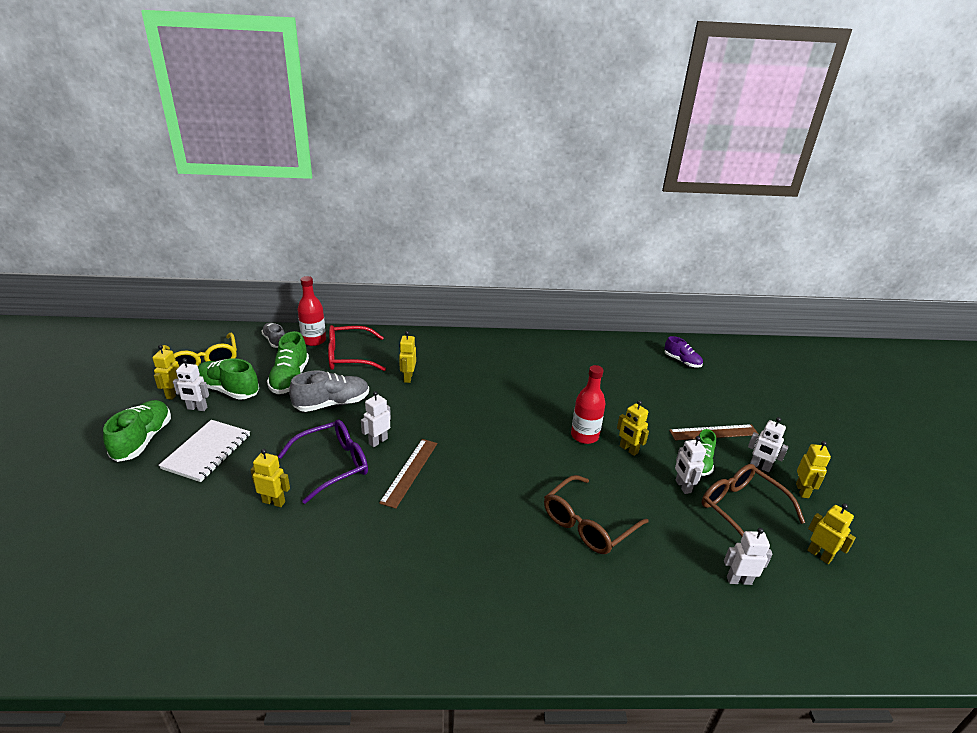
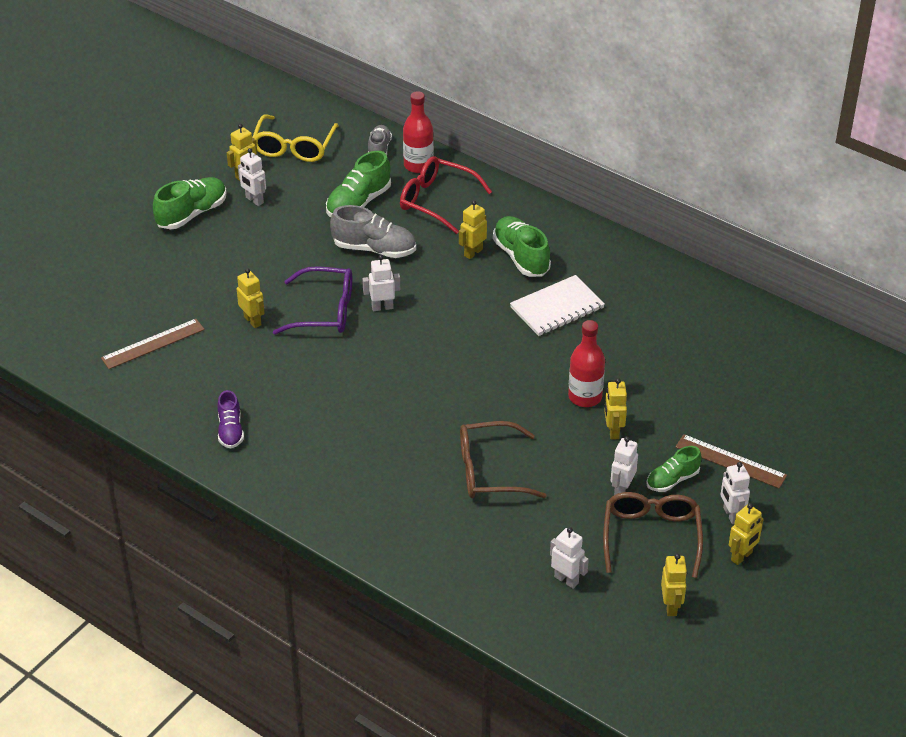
camera: 40 degrees right, 10 degrees up
(207, 452) = (233, 249): white notebook -> white notebook (557, 308)
(228, 390) = (294, 192): green shoe -> green shoe (521, 257)
(410, 472) = (383, 349): brown ruler -> brown ruler (153, 344)
(682, 361) = (812, 372): purple shoe -> purple shoe (230, 430)

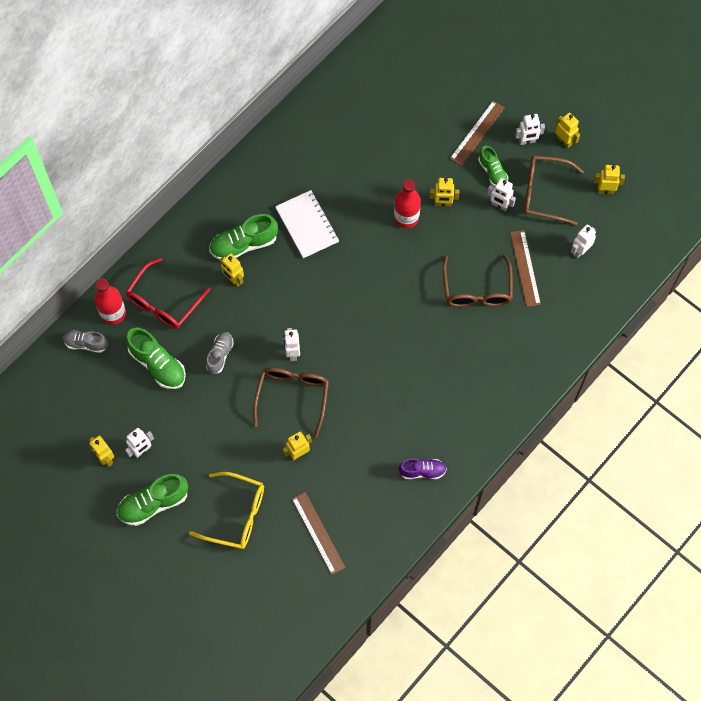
camera: 85 degrees left, 25 degrees up
(192, 214) = (153, 503): green shoe -> green shoe turned 75 degrees counterclockwise
(294, 147) = (71, 415): yellow glasses -> yellow glasses (236, 515)
(325, 311) = (292, 397): purple glasses -> brown glasses
(374, 249) = (220, 355): grey shoe -> grey shoe, size x0.63
(530, 520) = (525, 268): none -> brown ruler

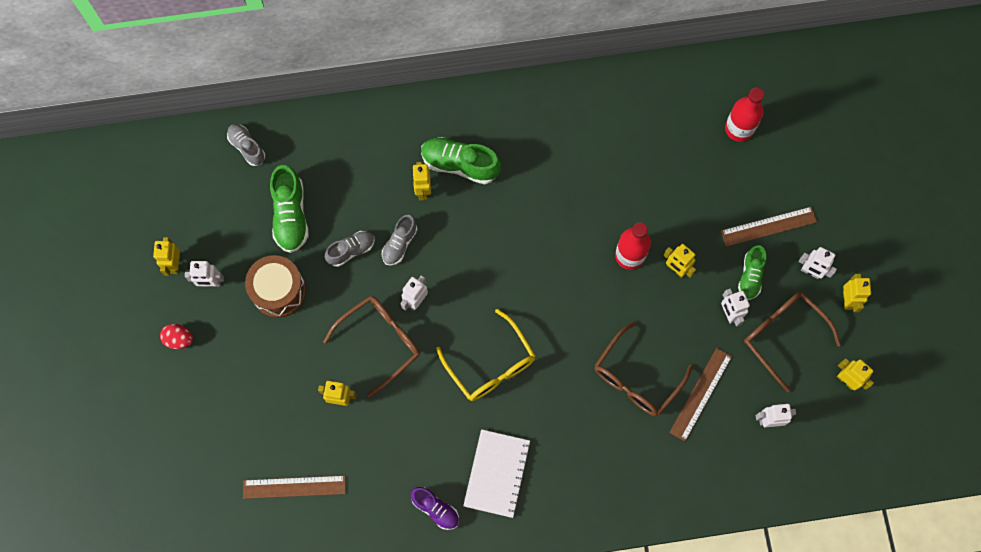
camera: 40 degrees right, 5 degrees up
(113, 313) = (293, 138): red bottle -> red bottle (739, 129)
(153, 503) = (179, 339): green shoe -> red egg
(163, 302) = (344, 162): red glasses -> none
(194, 419) = (279, 291): none -> brown drum
(236, 515) = (239, 409): yellow glasses -> yellow glasses (491, 365)
(249, 325) = (399, 244): none -> grey shoe
(307, 225) = (532, 191): white notebook -> white notebook (497, 473)
(318, 533) = (294, 487): brown ruler -> brown ruler turned 75 degrees clockwise

